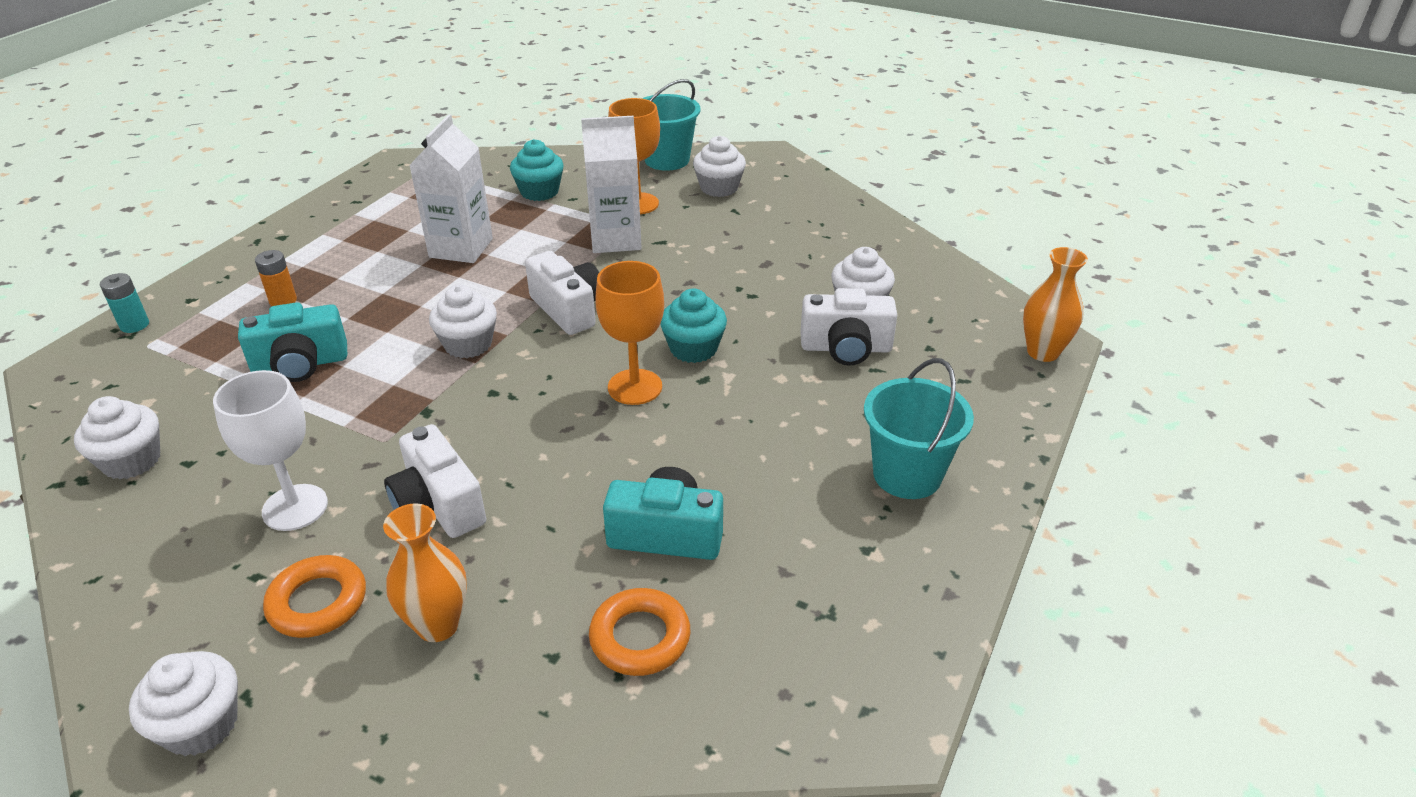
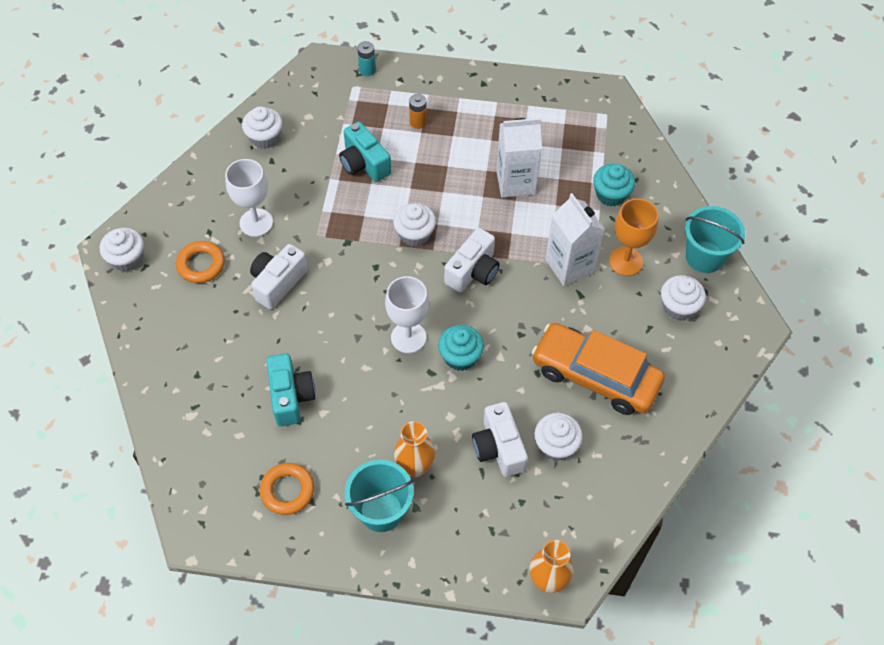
camera: 70 degrees right, 20 degrees up
(438, 625) = (201, 319): orange vase -> orange vase (415, 466)
(635, 387) = (408, 337): orange goblet -> white goblet
(640, 637) = (218, 408): orange ring -> orange ring (287, 491)
(778, 257) = (595, 376): none -> orange car

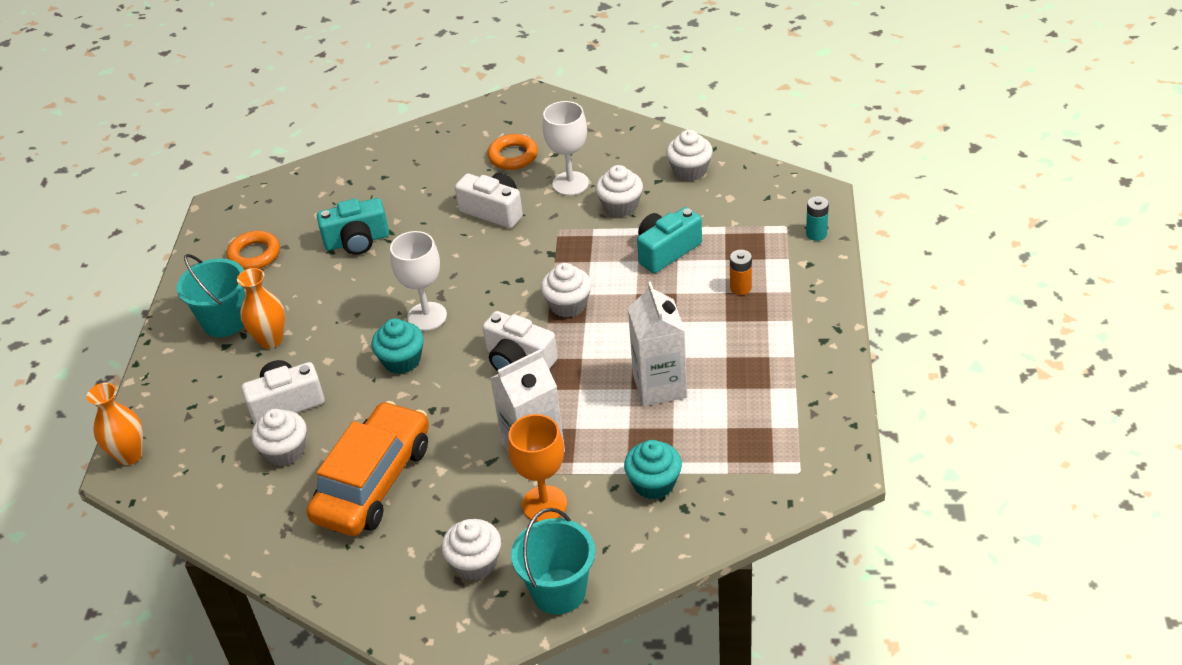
camera: 90 degrees right, 15 degrees down
(127, 259) = (516, 109): white cupcake -> white cupcake (620, 206)

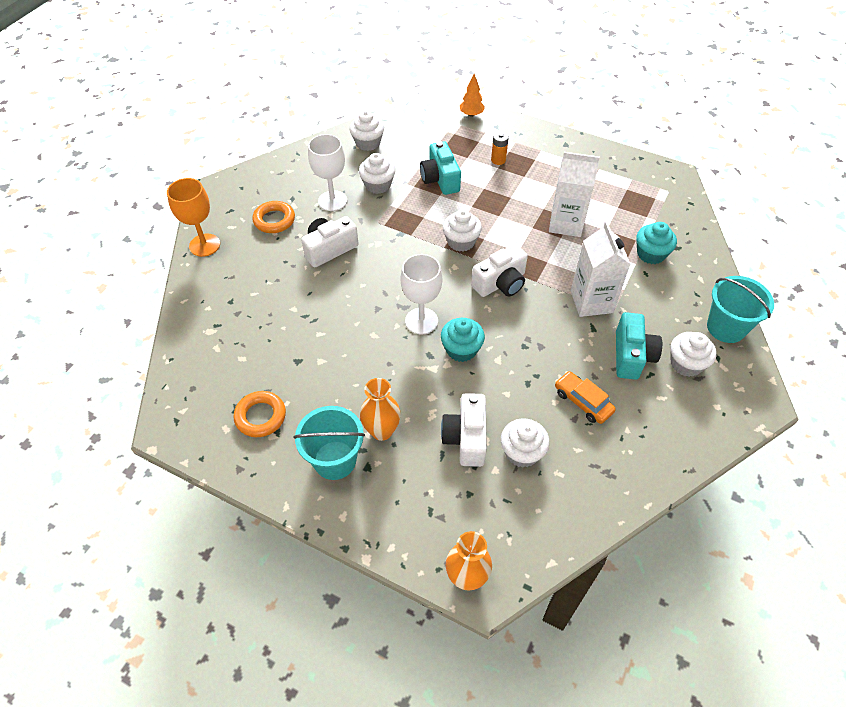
camera: 70 degrees left, 10 degrees up
(357, 241) = (299, 340): turquoise camera -> turquoise camera (631, 356)
(373, 482) = (583, 401): orange car -> orange car, size x0.49
(544, 504) = (646, 311): orange goblet -> orange goblet (204, 245)
(816, 234) = (471, 114): turquoise battery -> orange tree

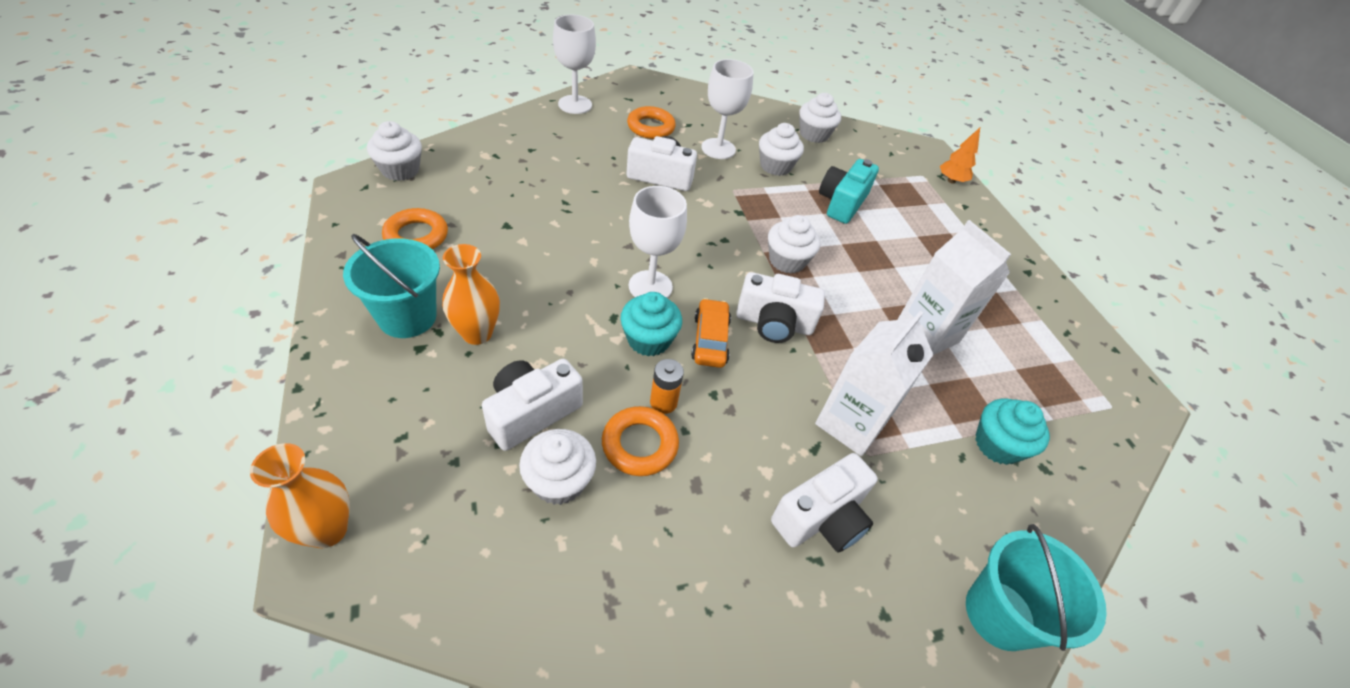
camera: 40 degrees right, 5 degrees down
(204, 245) = (575, 104): orange goblet -> white goblet
(498, 160) = (927, 231): orange battery -> orange battery (663, 402)
(529, 401) = (639, 444): none -> orange ring
(583, 401) = (695, 503): orange car -> orange car (710, 340)
(631, 356) = (821, 518): turquoise camera -> white camera
(686, 364) = (881, 596): white cupcake -> white cupcake (400, 170)

